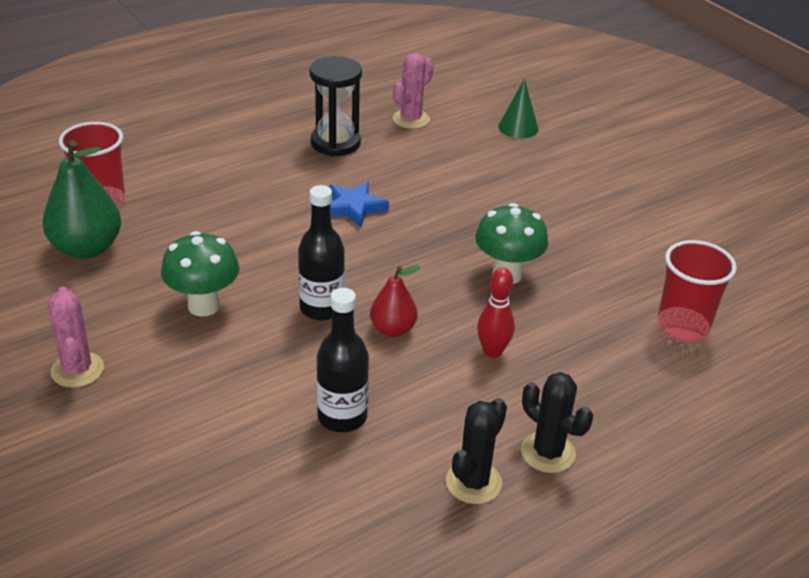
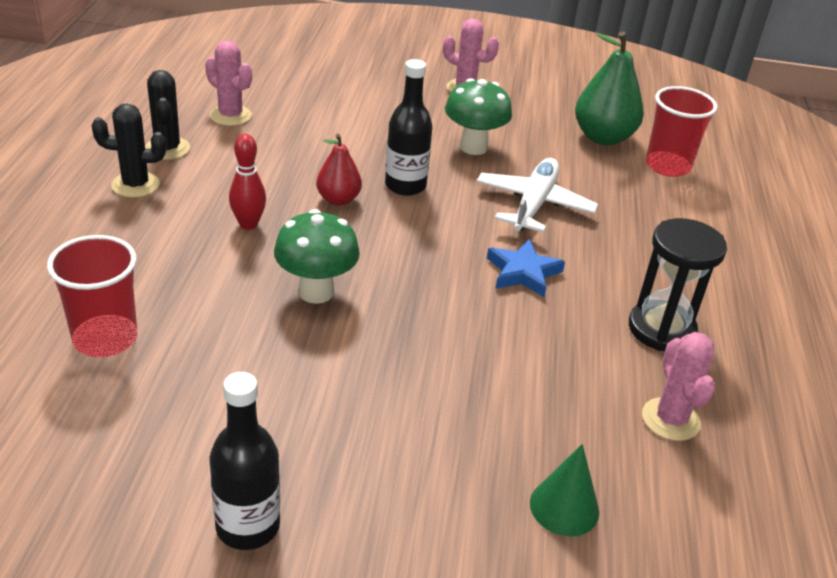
camera: 130 degrees right, 0 degrees up
(257, 237) = (534, 204): none -> white plane
(342, 417) = (291, 139): black bottle -> black bottle (248, 526)
(358, 490) = (230, 116): none -> pink cactus

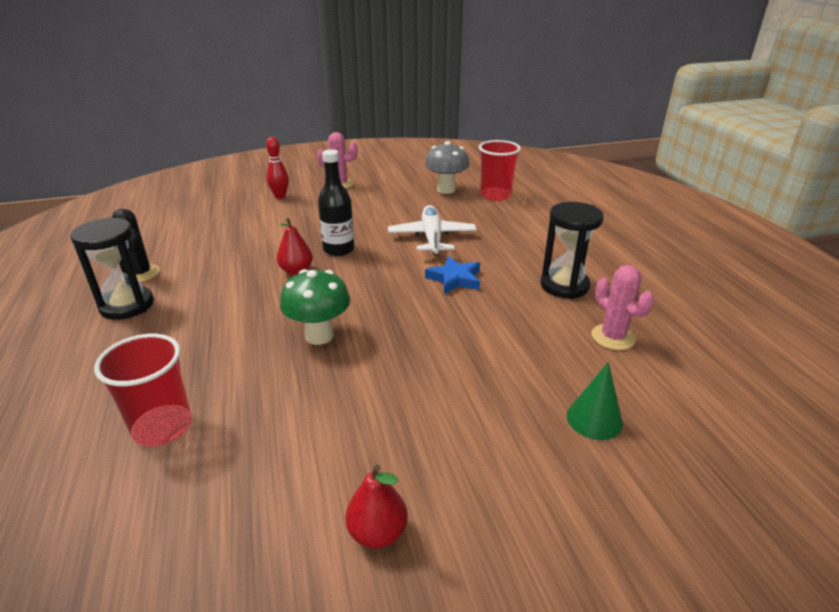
camera: 20 degrees left, 5 degrees down
(135, 185) = (127, 305): black cactus -> black hourglass
(230, 116) = (180, 240): pink cactus -> none
(248, 224) = (237, 306): red bowling pin -> red bowling pin (280, 196)
(248, 526) = (377, 532): black bottle -> red pear
(473, 147) = (369, 215): green mushroom -> none
(603, 137) = (446, 190): green pear -> grey mushroom

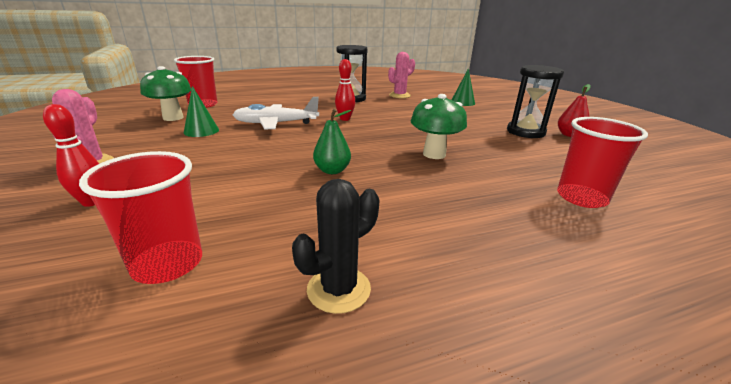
camera: 95 degrees left, 5 degrees down
(127, 305) = (432, 274): black hourglass -> black hourglass (525, 132)
(199, 227) = (168, 264): none -> red cup
(296, 271) = (332, 170): red pear -> green pear
(338, 249) = (289, 155): black bottle -> none
(407, 206) = (201, 131): none -> green cone
(446, 190) = (173, 118): grey mushroom -> green mushroom
(455, 279) = (345, 119): blue star -> red bowling pin

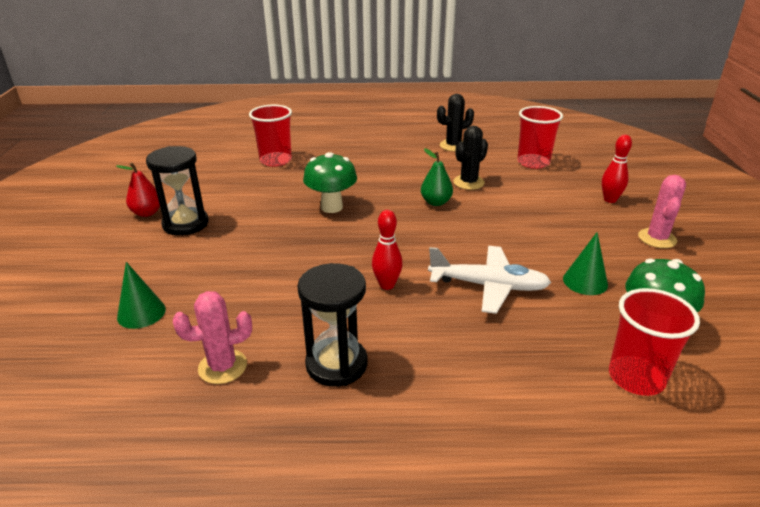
camera: 160 degrees left, 5 degrees up
(296, 201) = (468, 182): none -> black cactus

